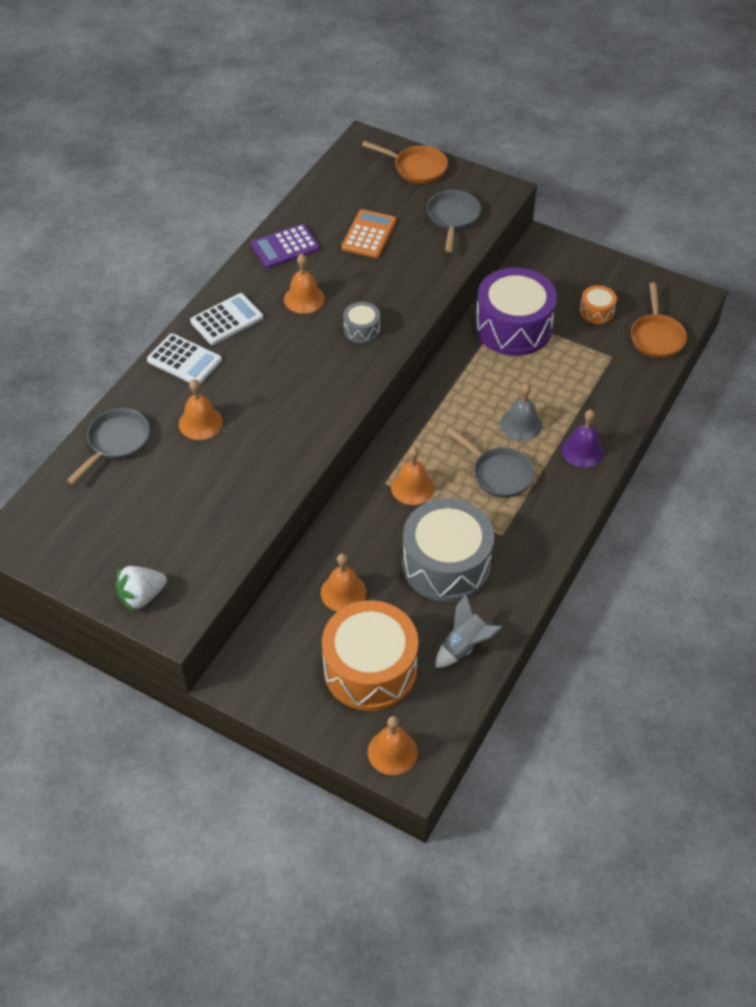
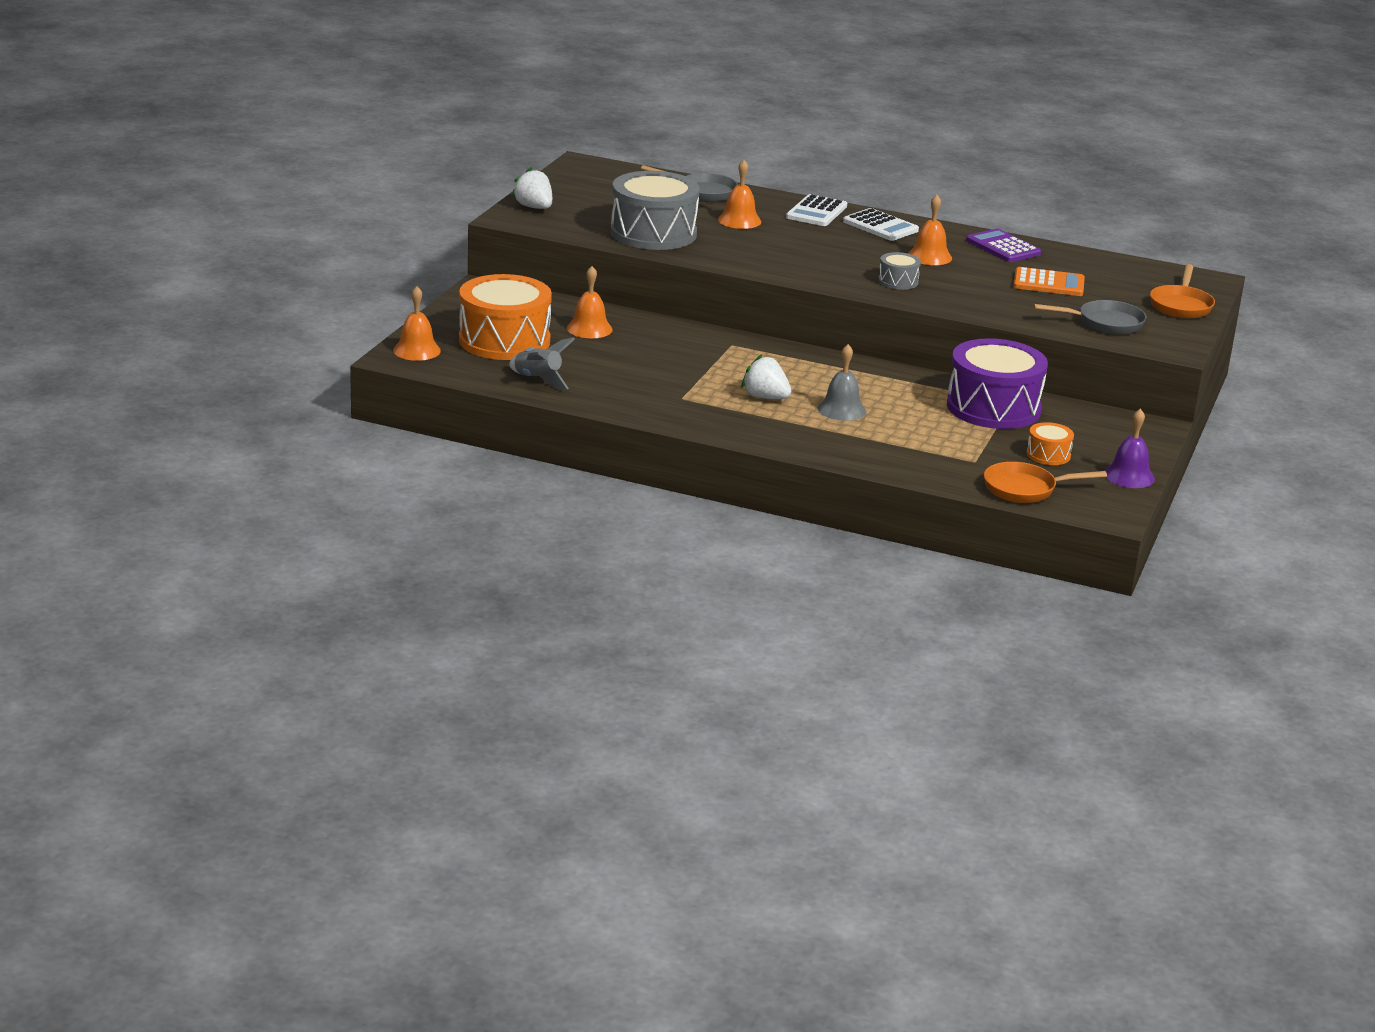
camera: 80 degrees right, 25 degrees down
(412, 487) = (730, 357): orange bell -> none
(446, 564) = (636, 372): grey drum -> grey drum (653, 233)
(498, 473) = (765, 397): grey pan -> white strawberry
(582, 450) = (816, 441): purple bell -> purple bell (1129, 476)

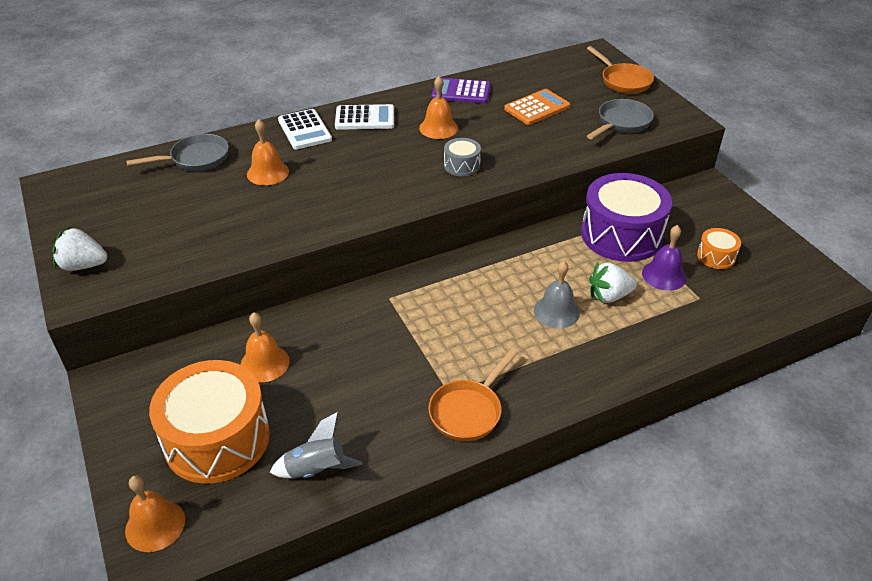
camera: 45 degrees left, 15 degrees up
(653, 233) = (227, 230): grey drum -> none
(765, 397) = (496, 340): white strawberry -> white strawberry (609, 296)
(1025, 489) = (763, 302): orange pan -> orange pan (468, 411)
(1129, 476) = (775, 241): purple bell -> purple bell (664, 275)

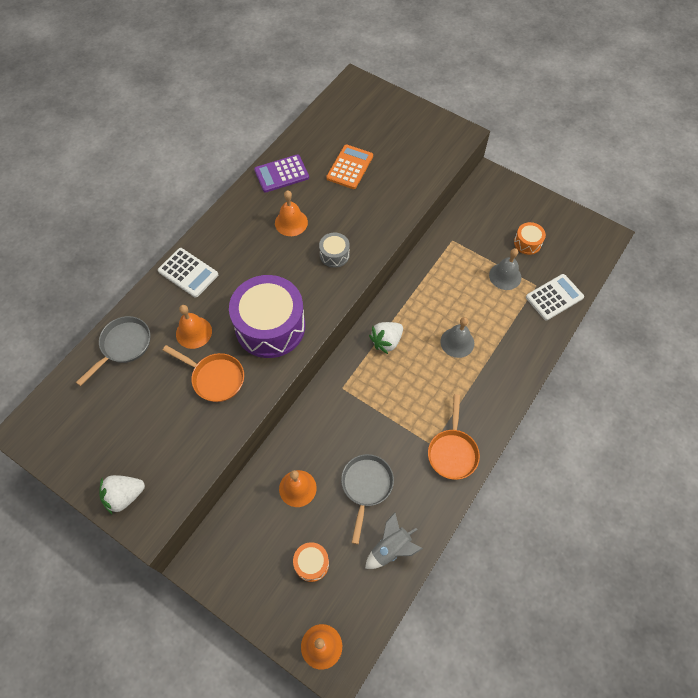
camera: 30 degrees left, 20 degrees up
(217, 439) = (311, 563): orange drum -> orange drum, size x0.45
(365, 118) = (227, 237): white calculator -> white calculator (554, 297)
(609, 296) = (481, 312): white strawberry -> white strawberry (386, 341)
(621, 123) = (419, 157): grey pan -> grey pan (366, 487)
(621, 235) = (459, 252): purple drum -> purple drum (270, 326)
(623, 81) = (394, 109): orange pan -> orange pan (215, 378)
(664, 275) = (505, 276): purple bell -> grey bell

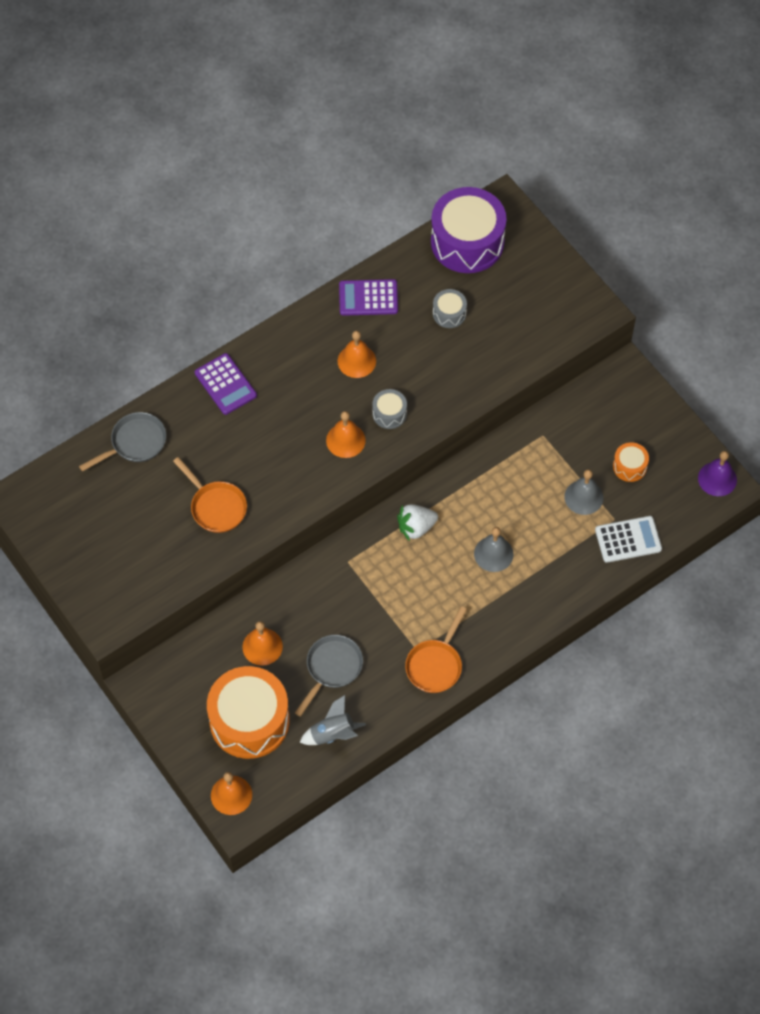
camera: 20 degrees right, 0 degrees up
(124, 496) = (93, 591): white strawberry -> none
(188, 273) = (225, 384): white calculator -> purple calculator
(194, 332) = (210, 452): orange bell -> orange bell (345, 440)
(270, 326) = (291, 471): purple drum -> purple drum (467, 242)
(311, 563) = (249, 721): orange drum -> orange drum, size x2.22
(349, 167) = (449, 313): orange calculator -> grey drum
(595, 232) = (717, 479): none -> purple bell

